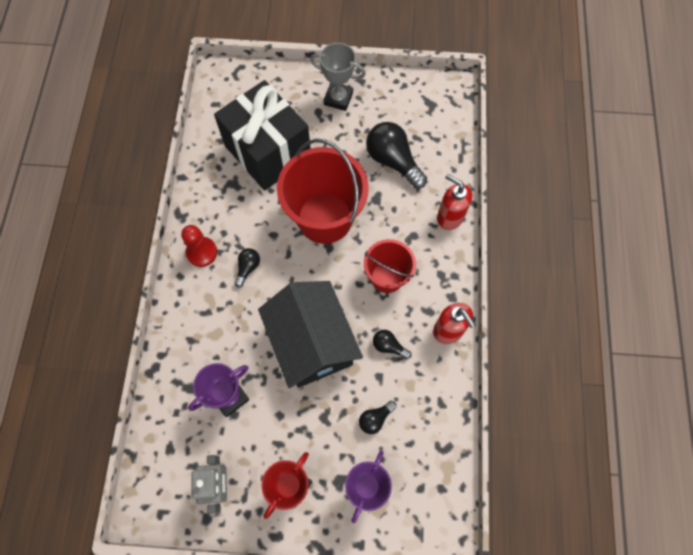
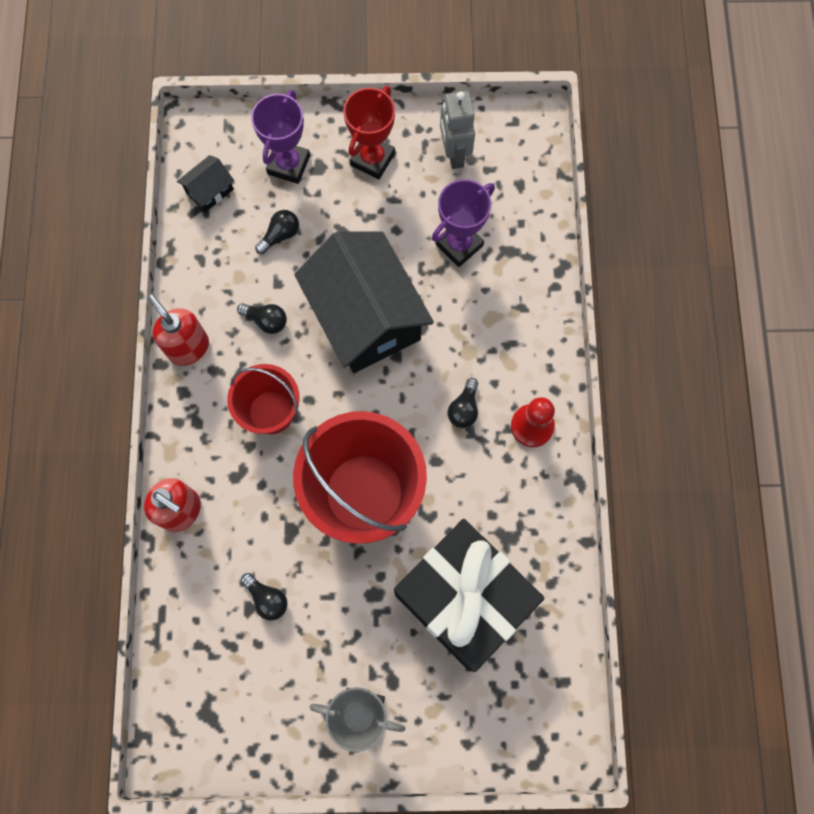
camera: 175 degrees right, 5 degrees up
(393, 161) = (267, 598): black light bulb -> black light bulb, size x0.50
(434, 466) = (210, 191): none -> black house

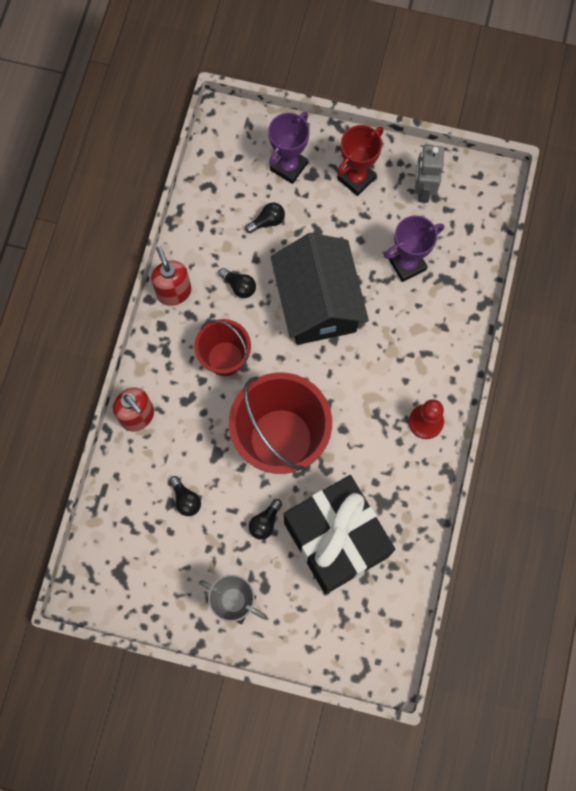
camera: 15 degrees right, 0 degrees up
(210, 191) = (221, 172): black house -> none
(464, 409) = (376, 394): black light bulb -> black light bulb (265, 522)

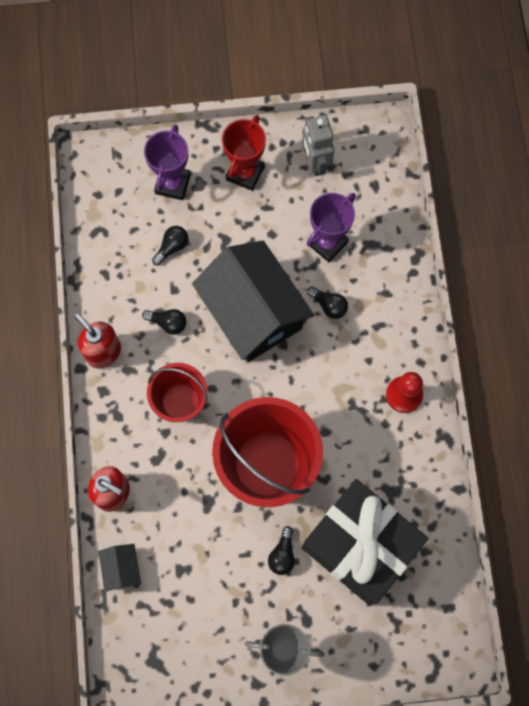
camera: 20 degrees left, 0 degrees up
(121, 483) = (122, 568): none -> black house
(186, 499) = (194, 560): black light bulb -> black light bulb (329, 305)

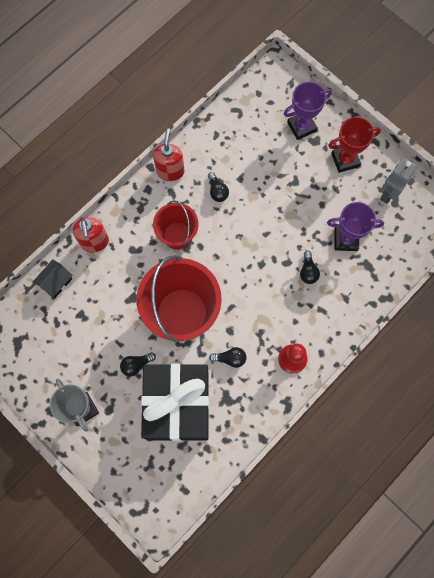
camera: 50 degrees right, 0 degrees up
(172, 247) = (264, 157): black light bulb -> black light bulb (230, 358)
(253, 313) = (265, 232): black house -> none

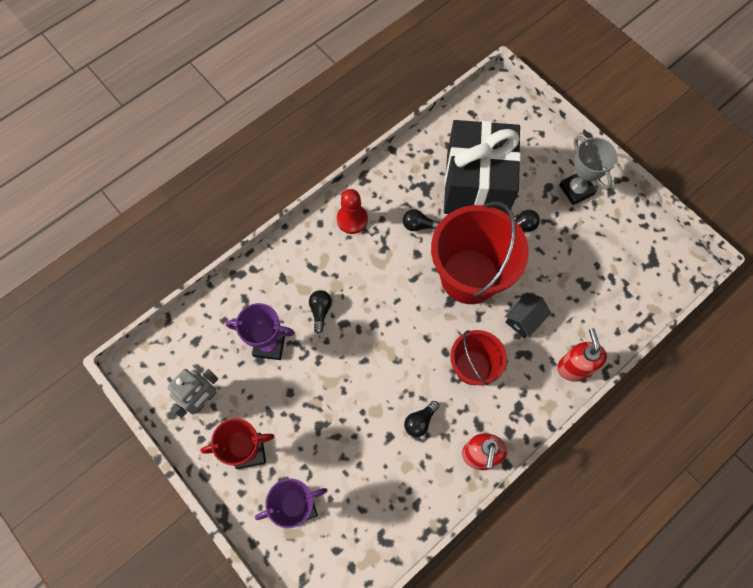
camera: 175 degrees left, 5 degrees down
(56, 282) = (616, 323): black house -> black house (524, 319)
(217, 191) = (420, 421): black light bulb -> black light bulb turned 120 degrees counterclockwise

